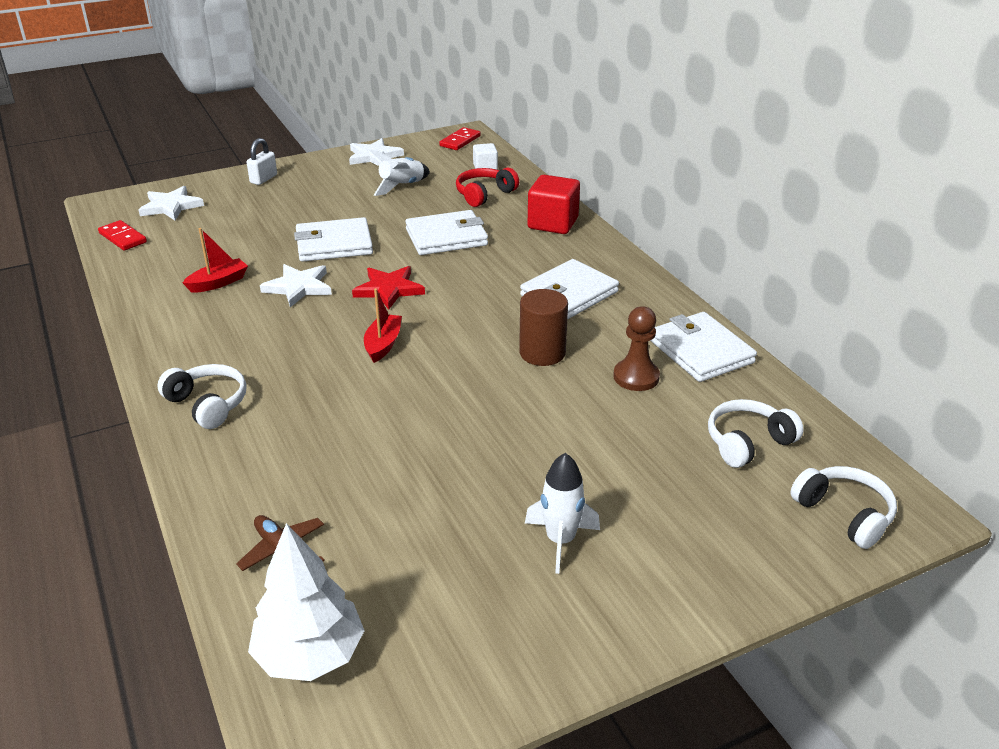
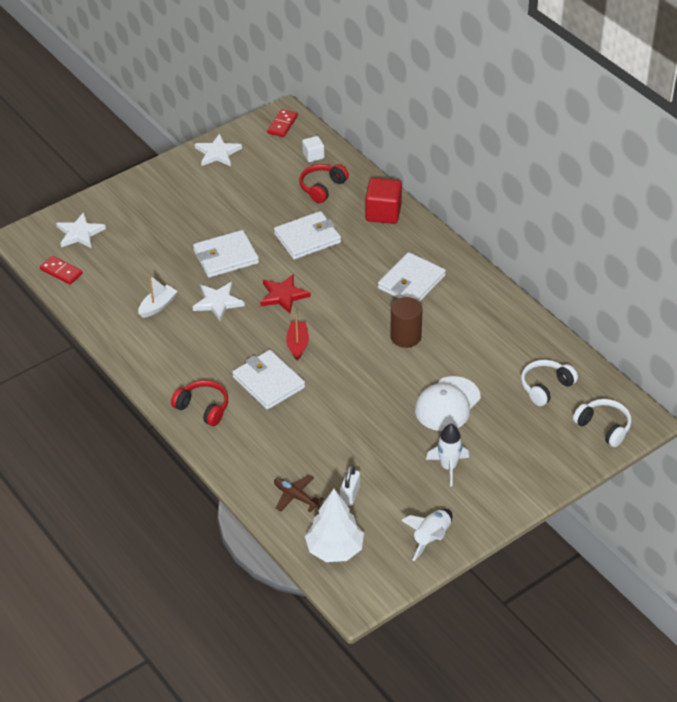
camera: 10 degrees left, 10 degrees up
(208, 404) = (203, 408): white headphones -> red headphones
(218, 283) = (158, 306): red boat -> white boat
(263, 179) = (138, 192): white padlock -> white padlock (350, 495)
(402, 186) = (254, 186): white rocket -> white rocket (431, 538)
(582, 446) = (447, 404): none -> white cap
(636, 377) = (470, 347): brown pawn -> none
(700, 351) = (509, 320): white wallet -> white wallet (268, 382)

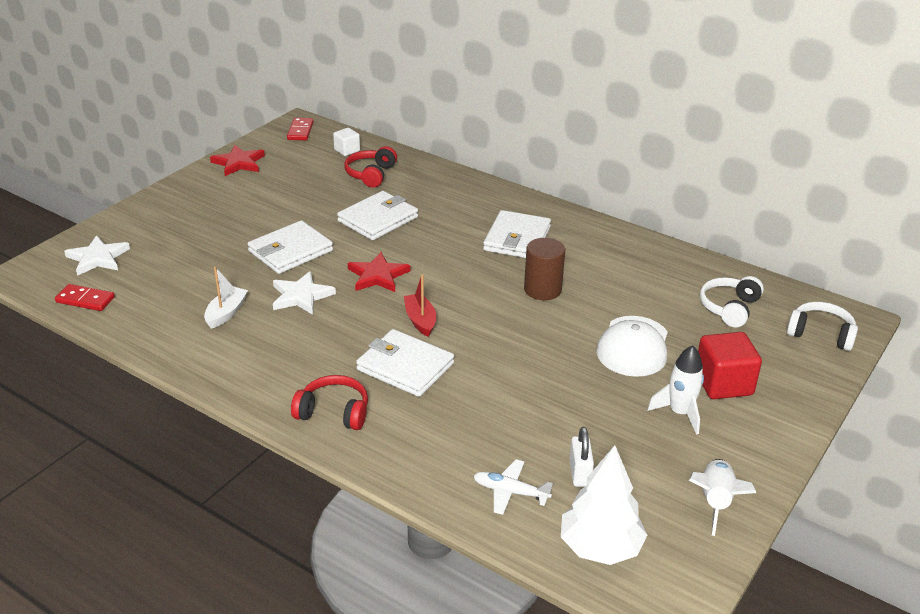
camera: 20 degrees left, 10 degrees down
(217, 153) = (239, 163): white star -> red star
(295, 497) = (510, 492): brown plane -> white plane
(383, 213) = (449, 185): red cube -> red cube (723, 383)

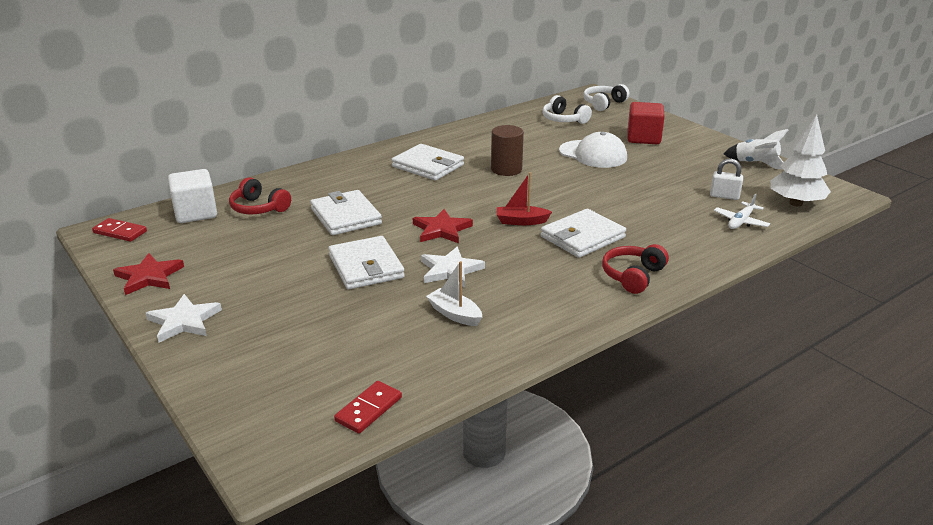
camera: 70 degrees left, 5 degrees down
(97, 258) = (279, 395): white star -> white star (184, 321)
(347, 150) = (196, 213): white cube -> white cube, size x1.77
(680, 413) = (669, 156): white rocket -> none

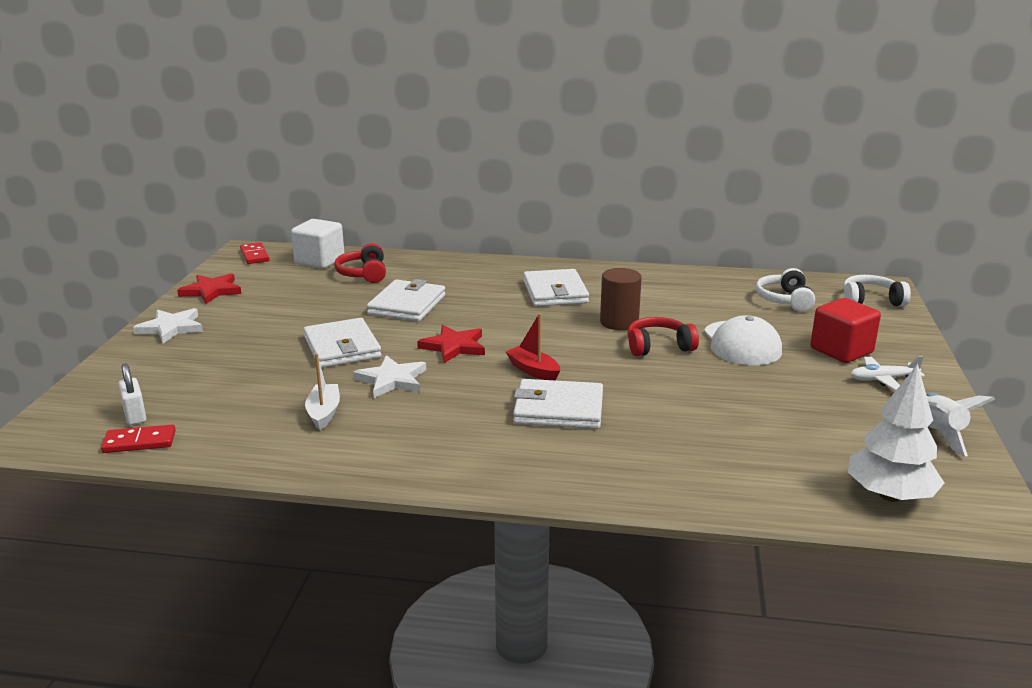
camera: 45 degrees right, 5 degrees down
(366, 266) = (342, 347): white wallet -> white wallet turned 45 degrees counterclockwise
(633, 276) = (528, 464): red headphones -> red headphones (658, 347)
(724, 196) = (807, 445): white padlock -> white padlock (135, 415)
(740, 222) = (765, 478): white plane -> white plane (882, 379)

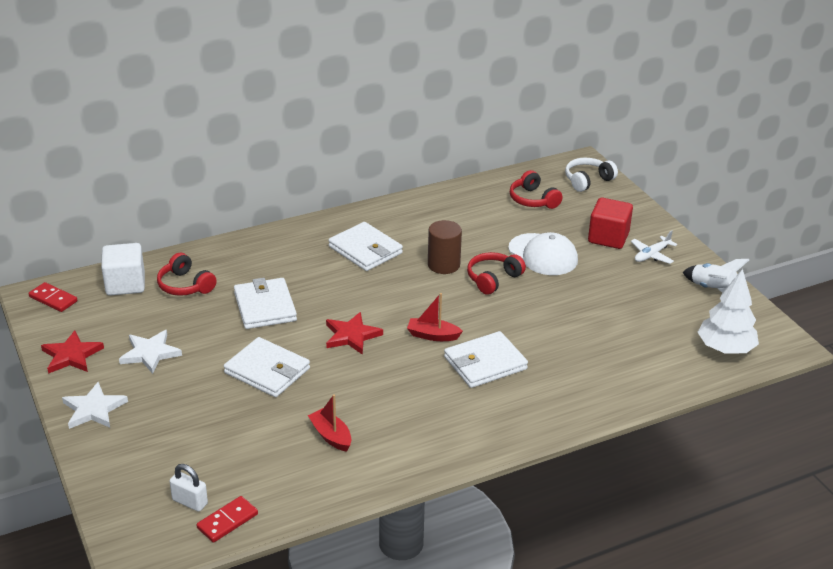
camera: 35 degrees left, 10 degrees up
(324, 413) = (331, 436): white boat -> red boat
(392, 380) = (343, 386): white star -> white star (150, 353)
(784, 300) = (533, 200): white headphones -> red headphones

